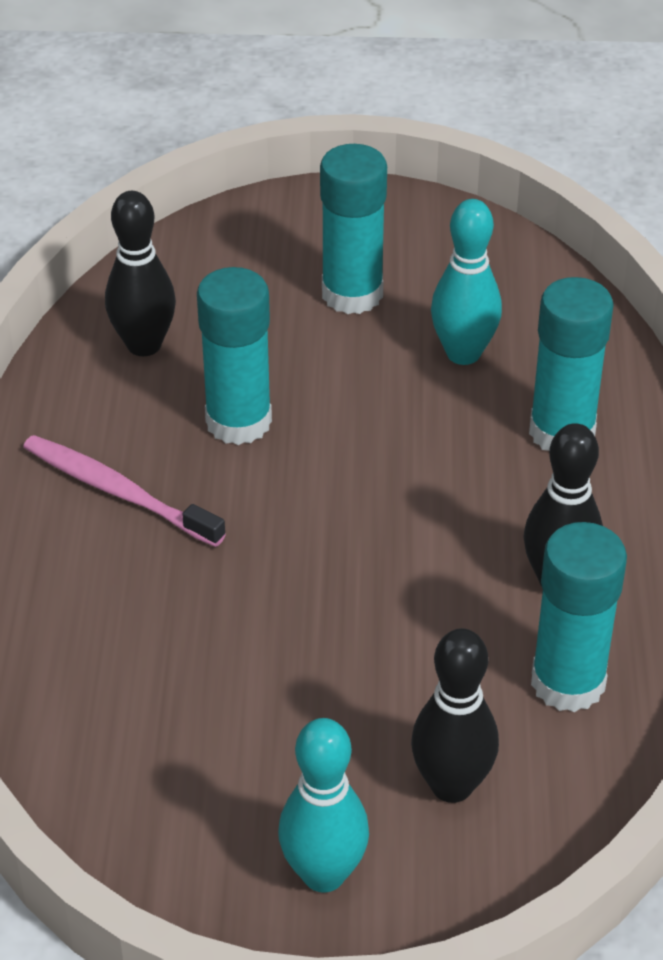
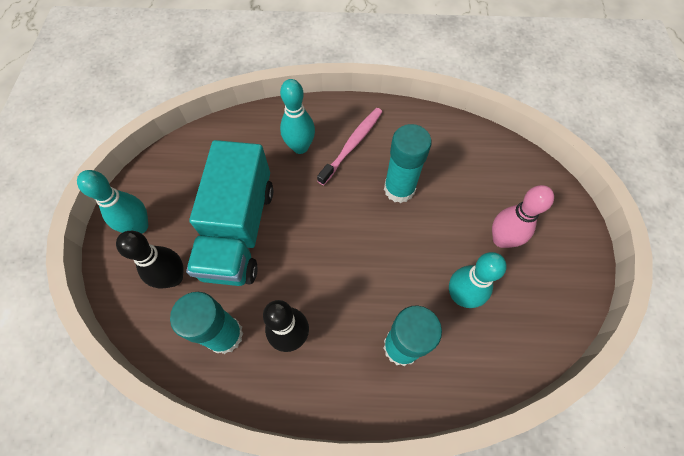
camera: 90 degrees right, 20 degrees up
(116, 581) = (300, 147): none -> turquoise bowling pin
(144, 345) = (448, 149): black bowling pin -> none
(333, 679) = (239, 230): none -> turquoise truck
(352, 294) = (501, 239): turquoise glue stick -> pink bowling pin

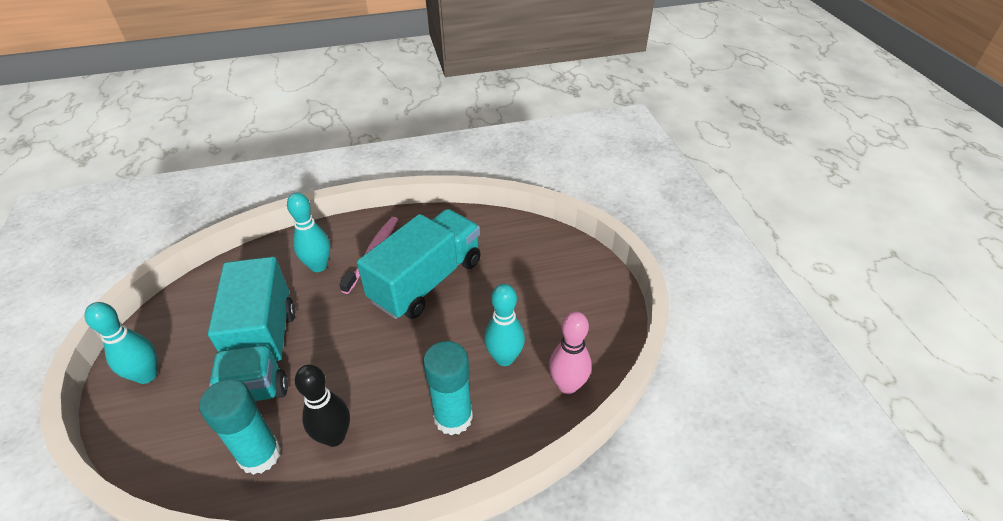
camera: 15 degrees left, 20 degrees down
(173, 277) = (193, 415): black bowling pin -> none
(399, 189) = (427, 281): turquoise glue stick -> turquoise truck
(501, 239) = (534, 301): pink bowling pin -> pink bowling pin (567, 385)

